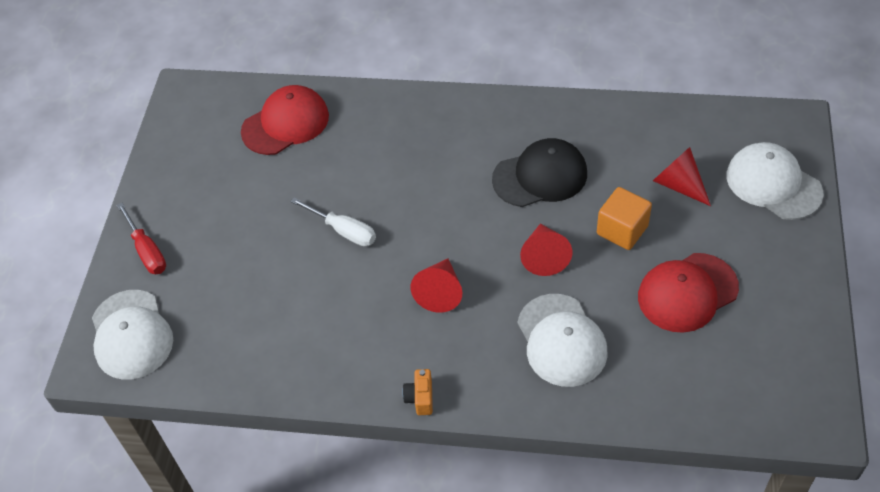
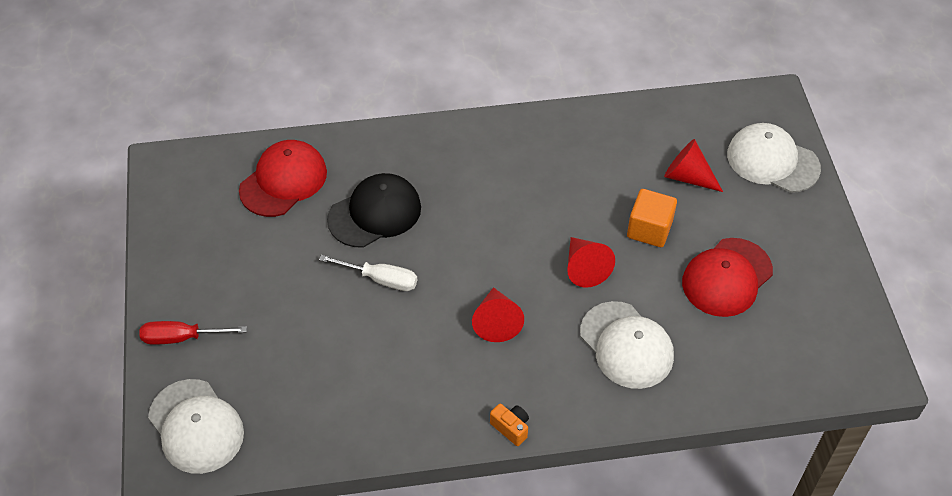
camera: 20 degrees left, 0 degrees up
(147, 251) = (182, 338): red screwdriver -> red screwdriver turned 135 degrees clockwise
(420, 398) = (511, 428): orange camera -> orange camera turned 150 degrees clockwise
(540, 176) = (556, 191): black cap -> black cap (375, 213)

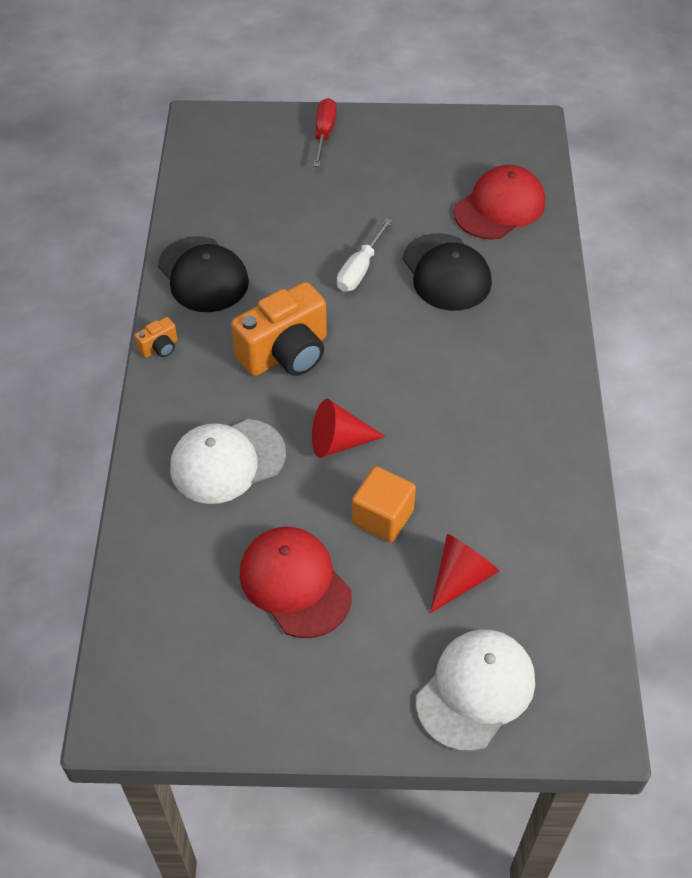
camera: 100 degrees right, 0 degrees up
(196, 426) = (231, 140): white cap -> none
(283, 181) = (499, 207): red cap -> red cap turned 90 degrees counterclockwise
(408, 411) = (203, 275): none -> black cap
(496, 322) = (286, 353): red cone -> orange camera

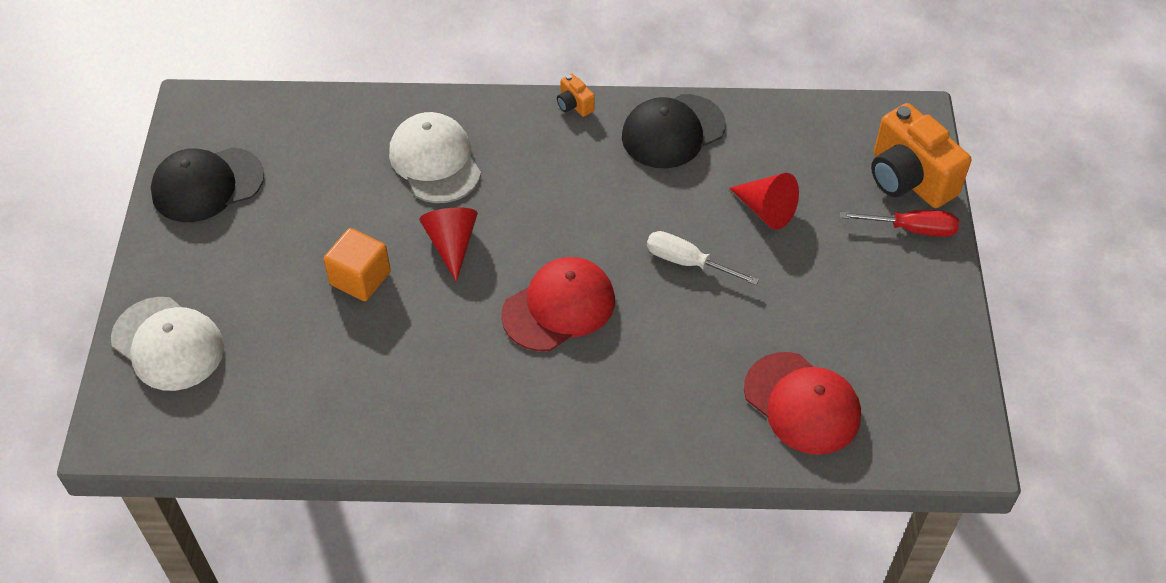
camera: 90 degrees right, 0 degrees up
(286, 353) = (566, 201): orange camera -> orange camera (908, 179)
(295, 583) = (297, 213): red cap -> red cap (559, 307)
(446, 272) = (687, 343): black cap -> black cap (207, 185)
(460, 578) = (284, 338): red cone -> red cone (766, 210)

